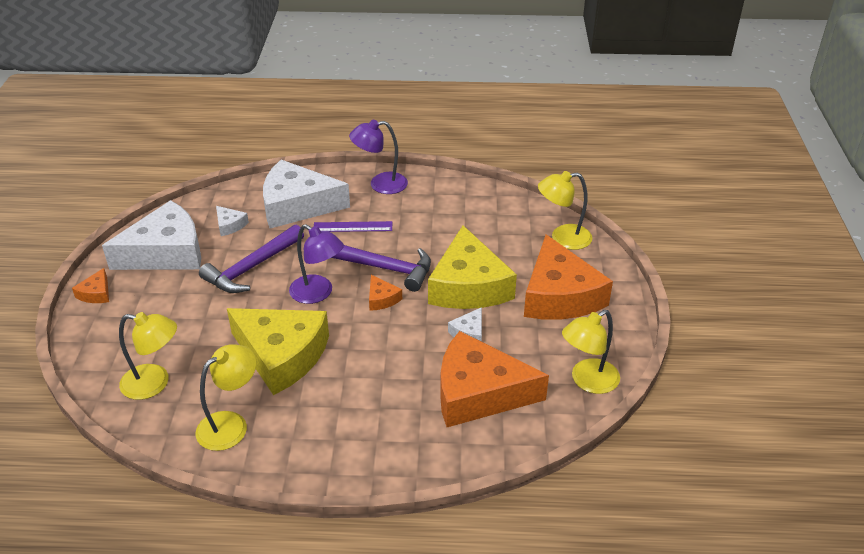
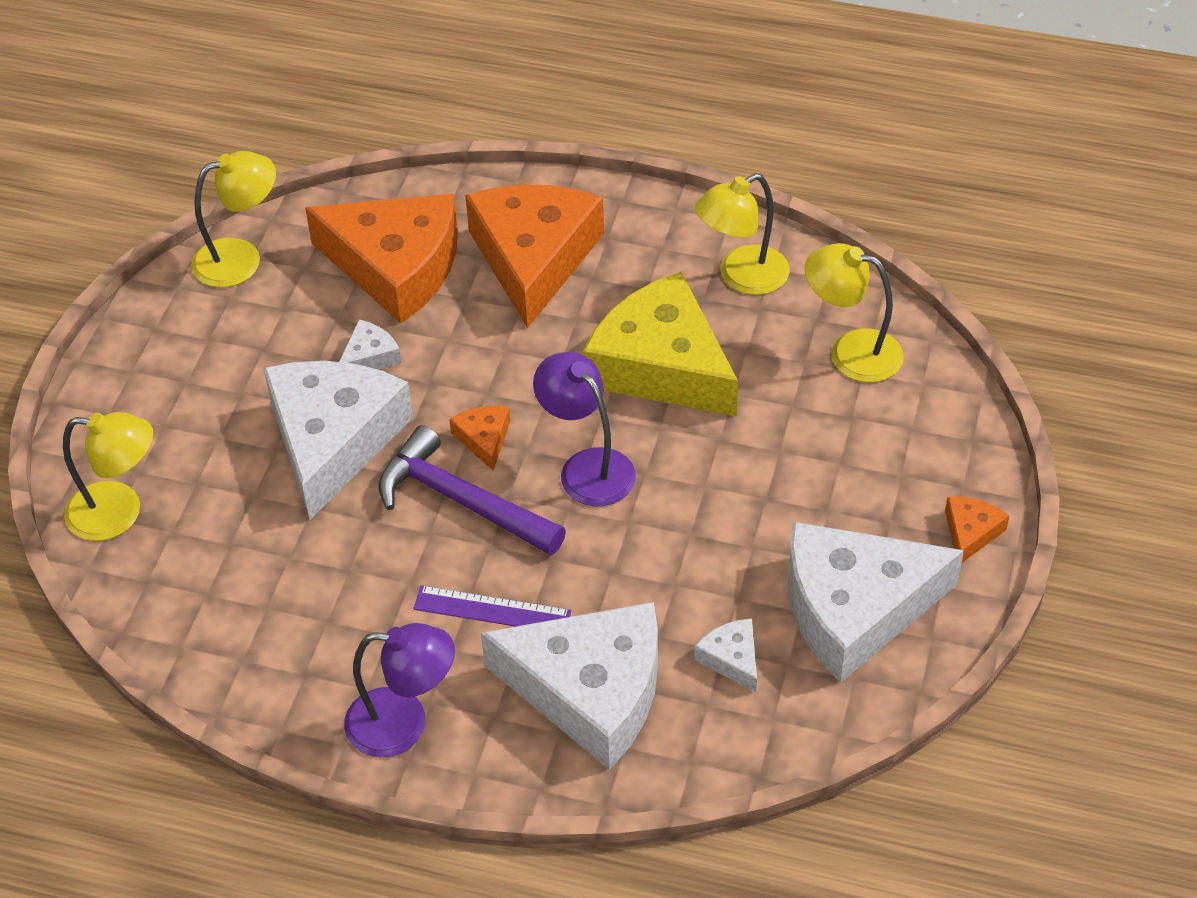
camera: 165 degrees left, 10 degrees up
(252, 267) = (694, 543): purple hammer -> none
(468, 286) = (333, 440): yellow cheese -> white cheese
(559, 295) = (197, 397): orange cheese -> orange cheese (533, 258)

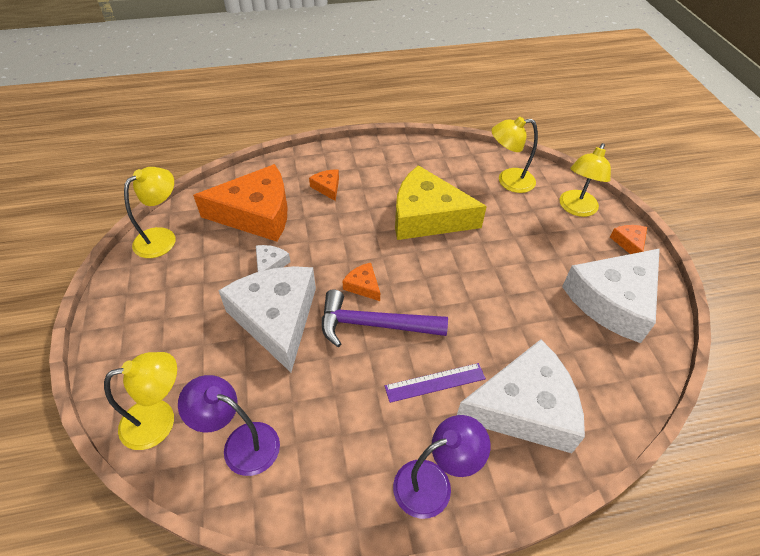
camera: 30 degrees left, 0 degrees up
(533, 258) = (327, 187): orange cheese -> orange cheese, size x0.41
(587, 467) = (428, 280): purple lamp -> purple lamp (241, 443)
(732, 659) = (580, 354): white cheese -> none
(741, 277) = (433, 165): yellow lamp -> yellow lamp (576, 209)

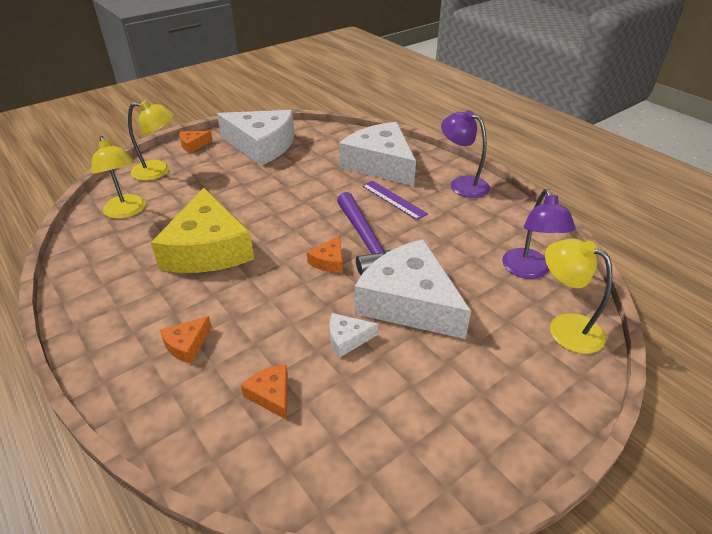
camera: 115 degrees left, 10 degrees down
(162, 237) = (375, 483): yellow lamp -> none
(256, 214) = (271, 395): orange cheese -> orange cheese, size x0.41
(276, 318) = (409, 302): white cheese -> white cheese turned 90 degrees clockwise

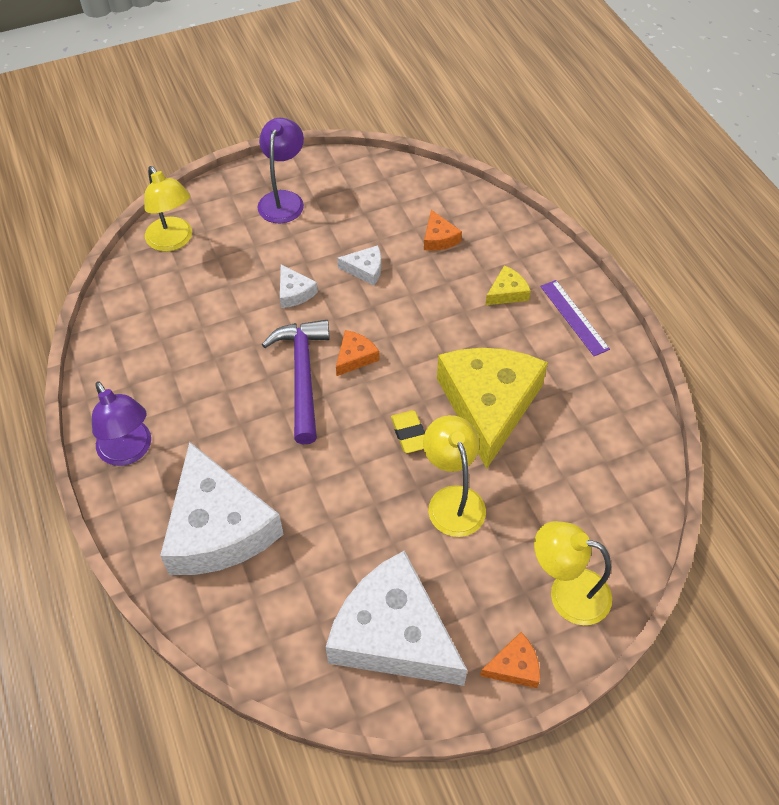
camera: 165 degrees left, 15 degrees up
(127, 212) = (598, 498): yellow lamp -> yellow lamp (452, 500)
(187, 344) = (507, 292): orange cheese -> yellow cheese
(270, 222) = (409, 434): none -> yellow eraser
(393, 199) = (238, 441): purple ruler -> purple ruler (574, 317)
(409, 302) = (294, 292): white cheese -> white cheese, size x0.41
(528, 271) = (156, 301): purple lamp -> purple lamp (283, 199)

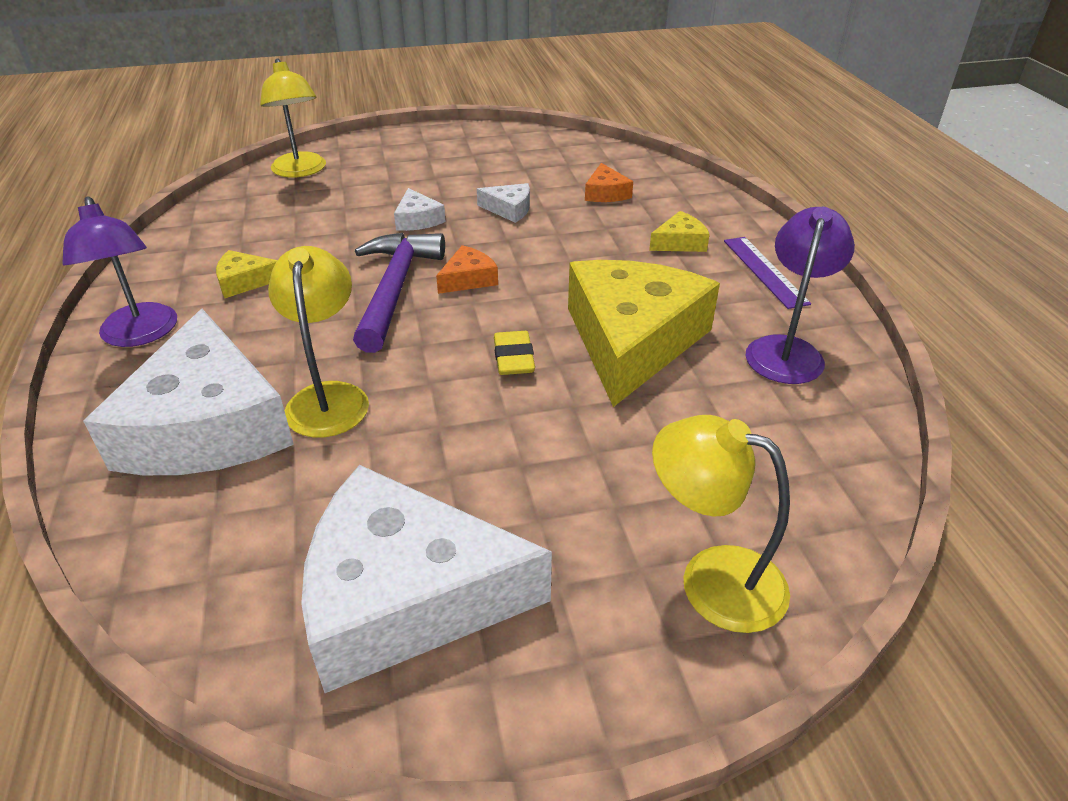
camera: 10 degrees right, 15 degrees down
(183, 384) = (244, 281): none -> yellow cheese
(283, 199) = (437, 152): purple lamp -> purple lamp (787, 350)
(393, 634) = (405, 596): white cheese -> white cheese turned 45 degrees counterclockwise
(452, 500) = (554, 436): yellow lamp -> yellow lamp (328, 397)
(514, 666) = (599, 679): orange cheese -> none

